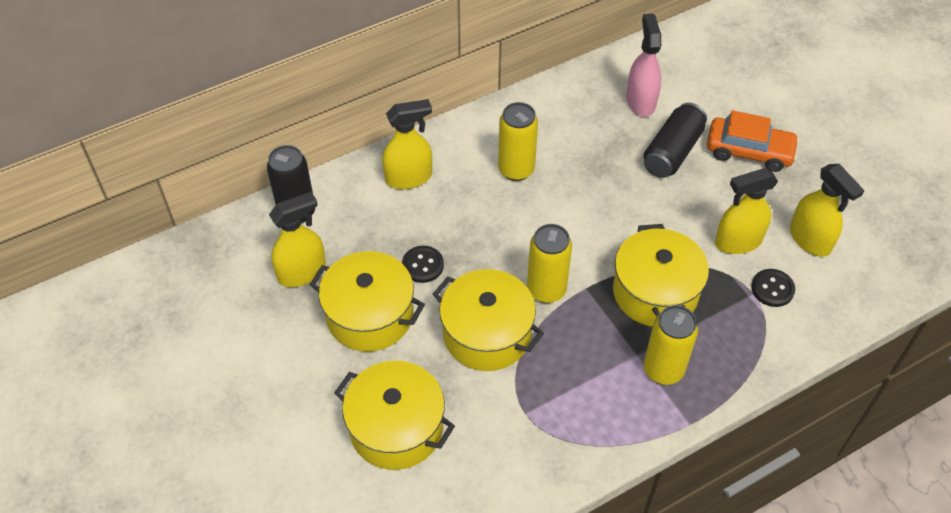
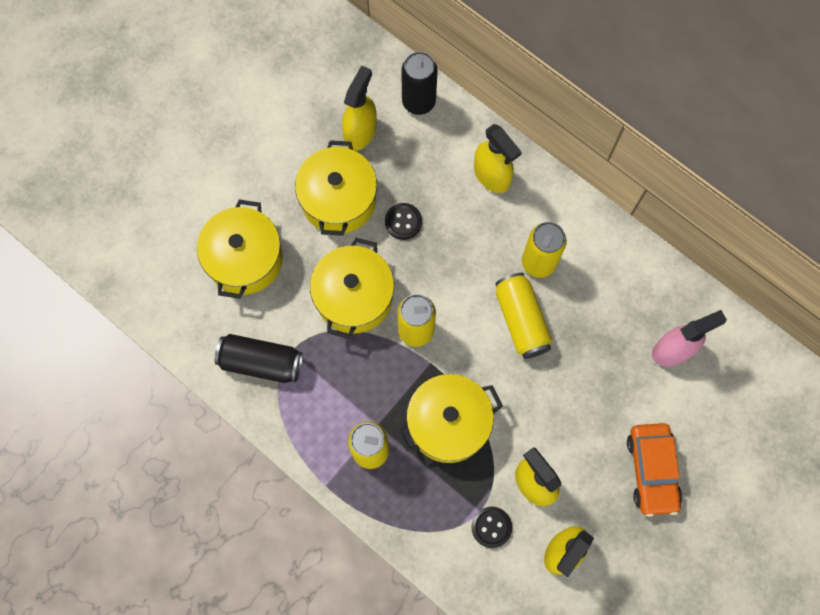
camera: 70 degrees right, 20 degrees up
(302, 272) = (360, 132): yellow spray bottle -> yellow spray bottle turned 105 degrees counterclockwise
(569, 201) = (521, 320): none -> yellow can
(672, 152) = (619, 397): black can -> black can (261, 362)

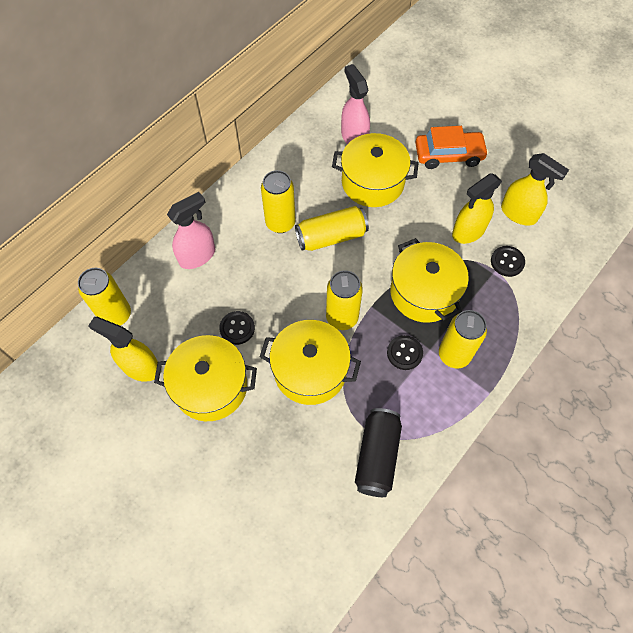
camera: 90 degrees left, 10 degrees down
(245, 259) = (269, 477): yellow pot -> yellow pot (372, 182)
(373, 396) = (404, 353): none -> black button
(418, 102) = (116, 315): black can -> yellow can
(492, 175) = (197, 256): yellow spray bottle -> pink spray bottle

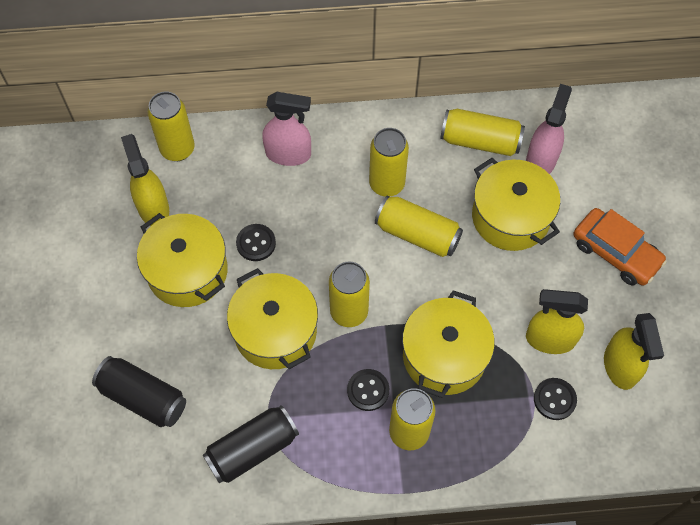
camera: 45 degrees right, 0 degrees up
(271, 495) = (143, 398): none -> black can
(308, 154) = (480, 141): none -> yellow can

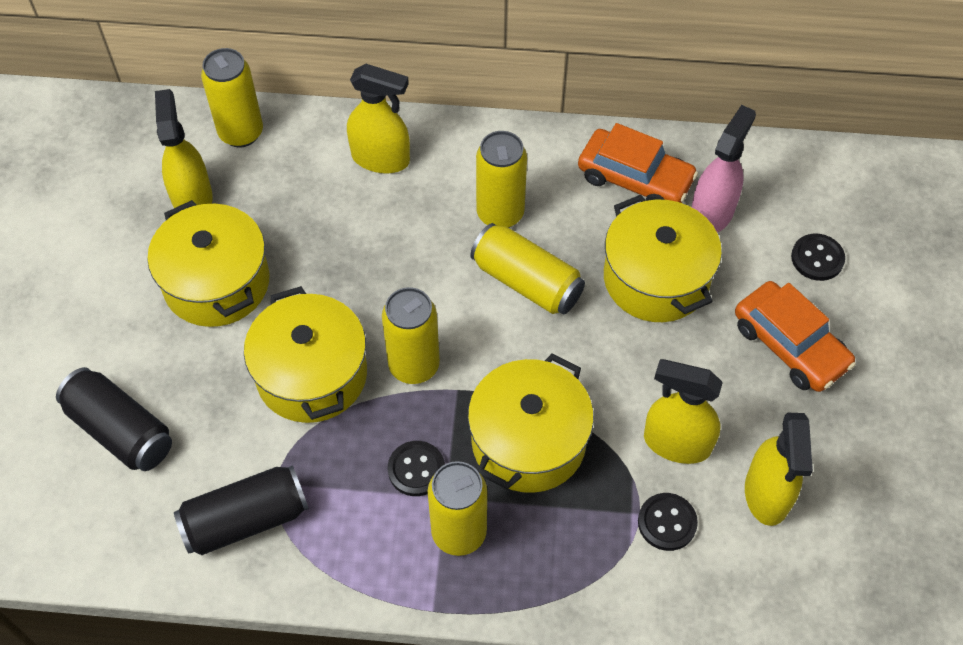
camera: 10 degrees right, 5 degrees down
(256, 243) = (313, 261): black button -> black button (817, 258)
(288, 154) = (381, 159): pink spray bottle -> yellow spray bottle
(480, 141) = (635, 178): yellow can -> orange car

